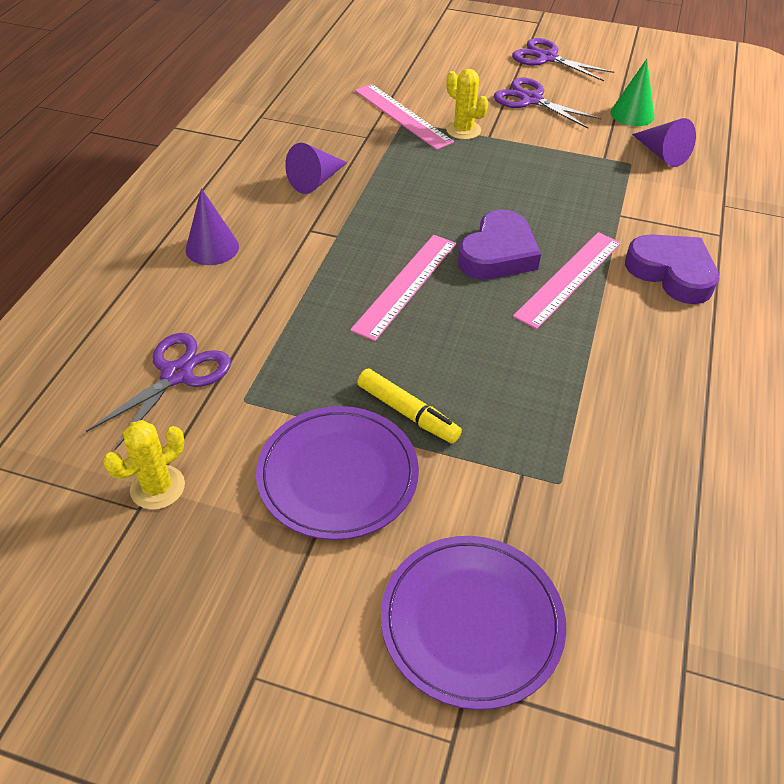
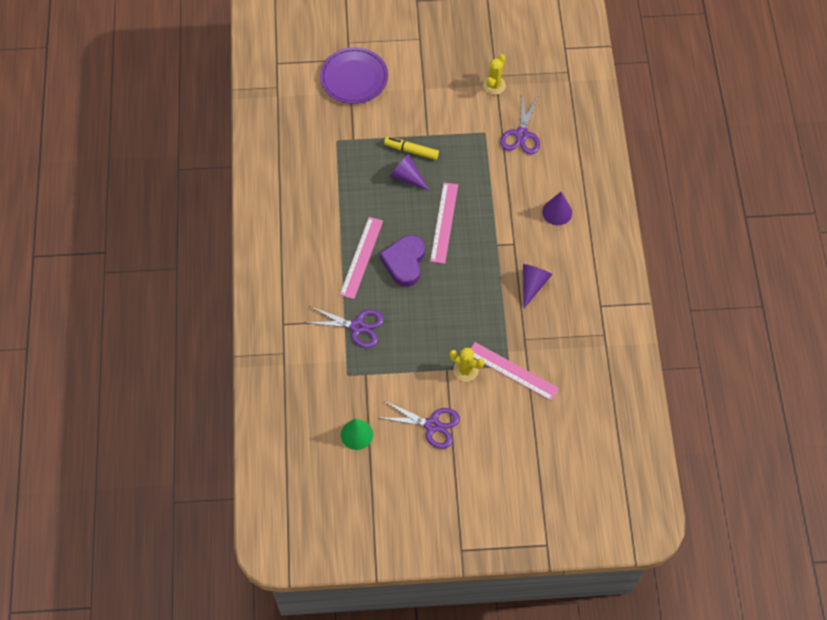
camera: 160 degrees right, 15 degrees up
(338, 475) = (427, 113): purple plate -> none
(547, 58) = (437, 491): purple scissors -> purple scissors (357, 327)
(661, 154) = (329, 393): purple cone -> purple cone (407, 177)
(671, 273) = (307, 281): purple heart -> none

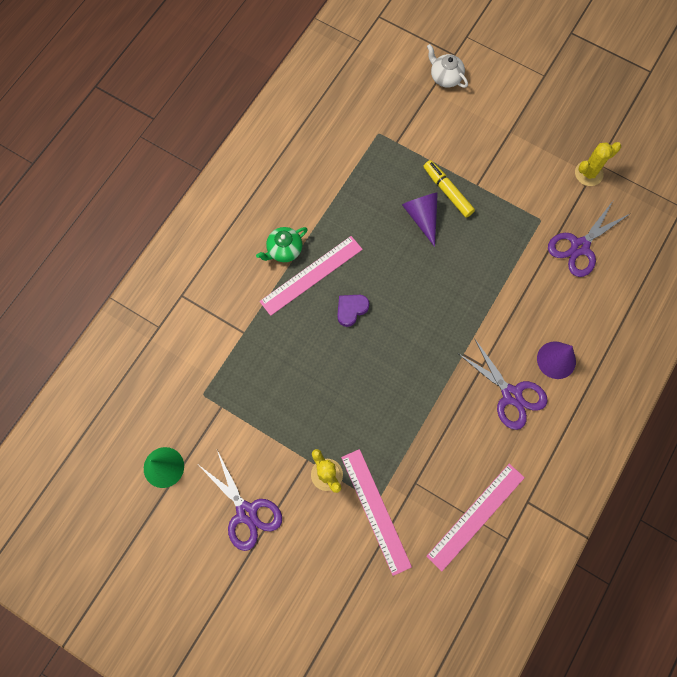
camera: 35 degrees right, 10 degrees up
(330, 253) = (284, 250): none -> green teapot
(354, 78) = (445, 77): purple plate -> white teapot
(357, 327) = (252, 348): purple scissors -> purple scissors (511, 395)
(404, 262) = (351, 310): purple heart -> purple heart, size x0.55
(444, 222) = (424, 292): pink ruler -> pink ruler (475, 516)
(533, 285) = (469, 426): purple cone -> none

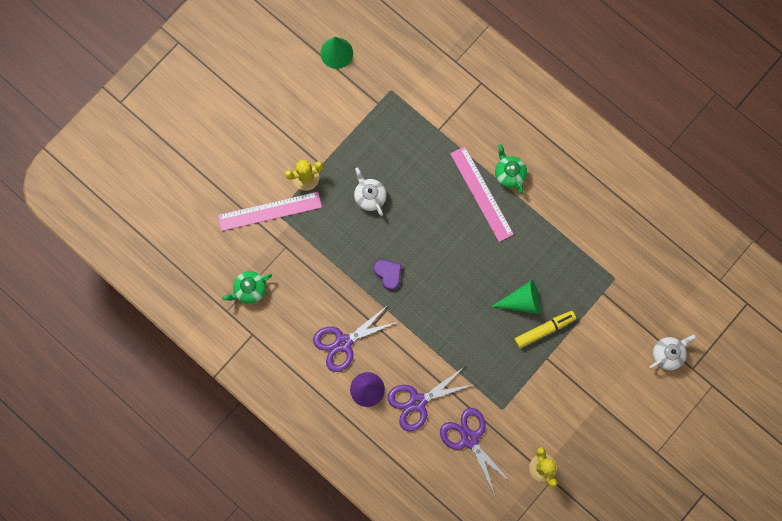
camera: 100 degrees right, 5 degrees up
(246, 512) = (288, 111): purple scissors -> purple scissors (417, 402)
(336, 396) = (369, 196): none -> white teapot
(351, 310) = (443, 222): purple heart -> purple heart (388, 274)
(422, 217) = (522, 301): purple cone -> green cone
(475, 516) = (249, 289): pink ruler -> green teapot

